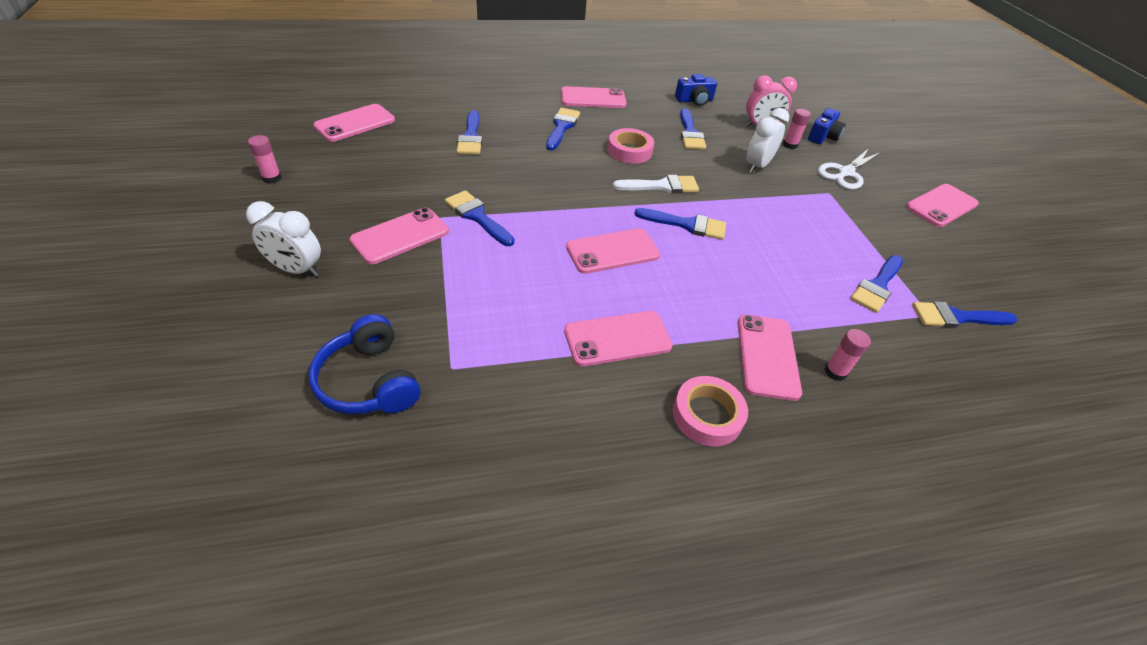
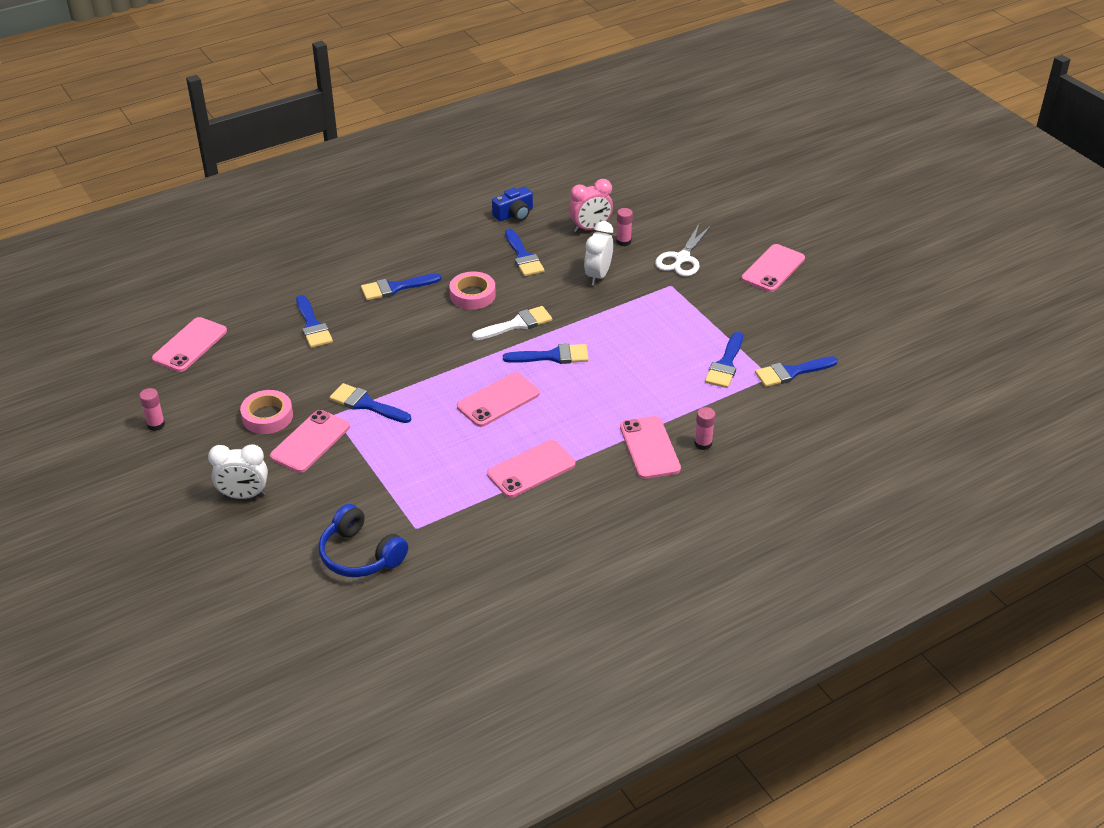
camera: 15 degrees left, 5 degrees down
(562, 127) = (395, 288): blue brush -> blue brush turned 105 degrees counterclockwise
(593, 98) = (410, 243): pink phone -> none
(707, 415) = (616, 502): pink tape -> pink tape (267, 416)
(823, 136) = (653, 221): blue camera -> none

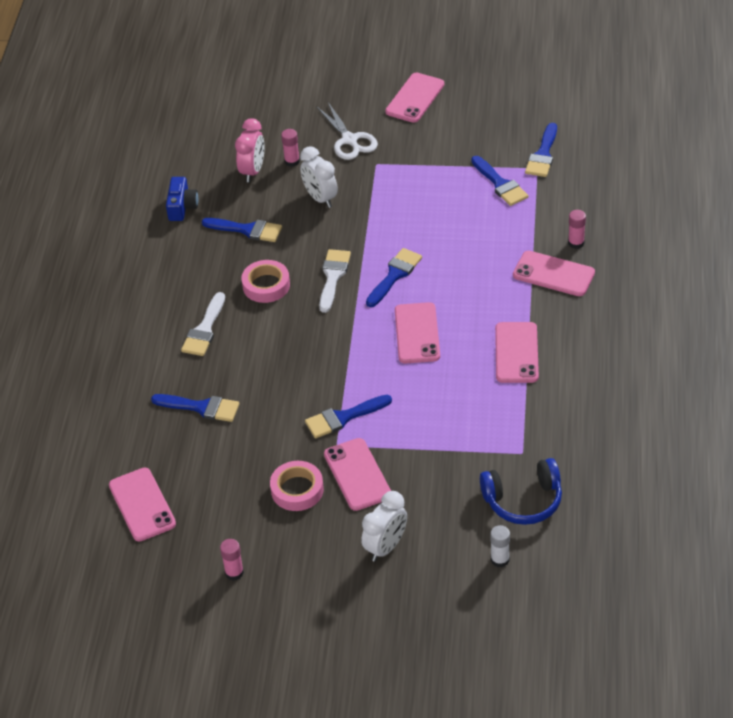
camera: 50 degrees left, 5 degrees up
(281, 571) = (500, 559): none -> white glue stick
(395, 288) = (204, 329): blue brush -> white brush
(773, 269) = (415, 98): pink phone -> pink phone turned 45 degrees clockwise

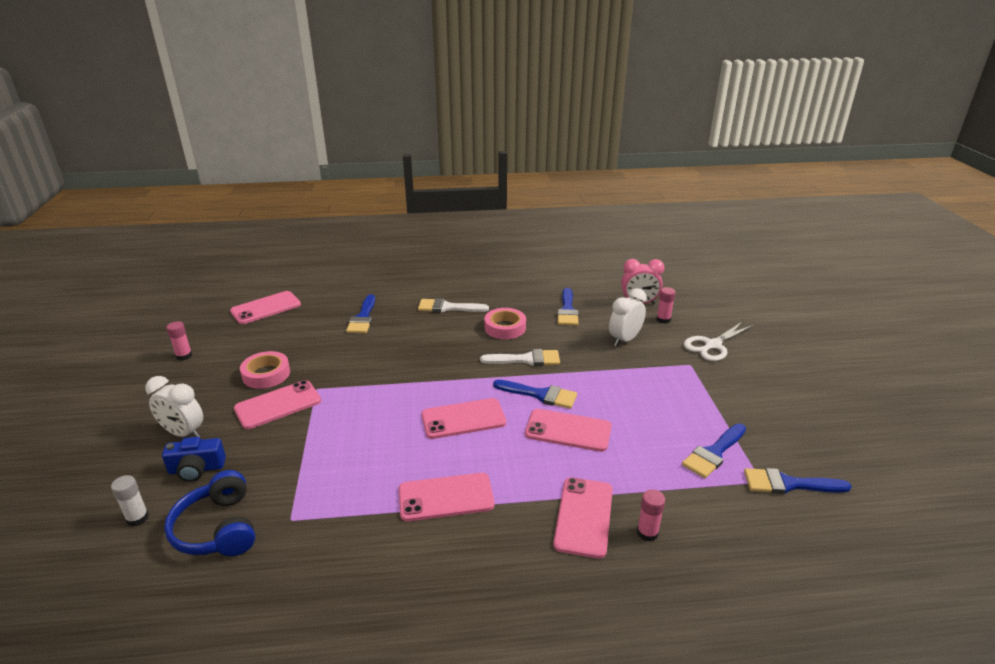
camera: 75 degrees right, 15 degrees down
(182, 207) = (580, 280): blue camera -> blue camera (196, 469)
(343, 417) = (349, 388): blue brush -> none
(415, 98) = (804, 376): pink phone -> pink phone (568, 430)

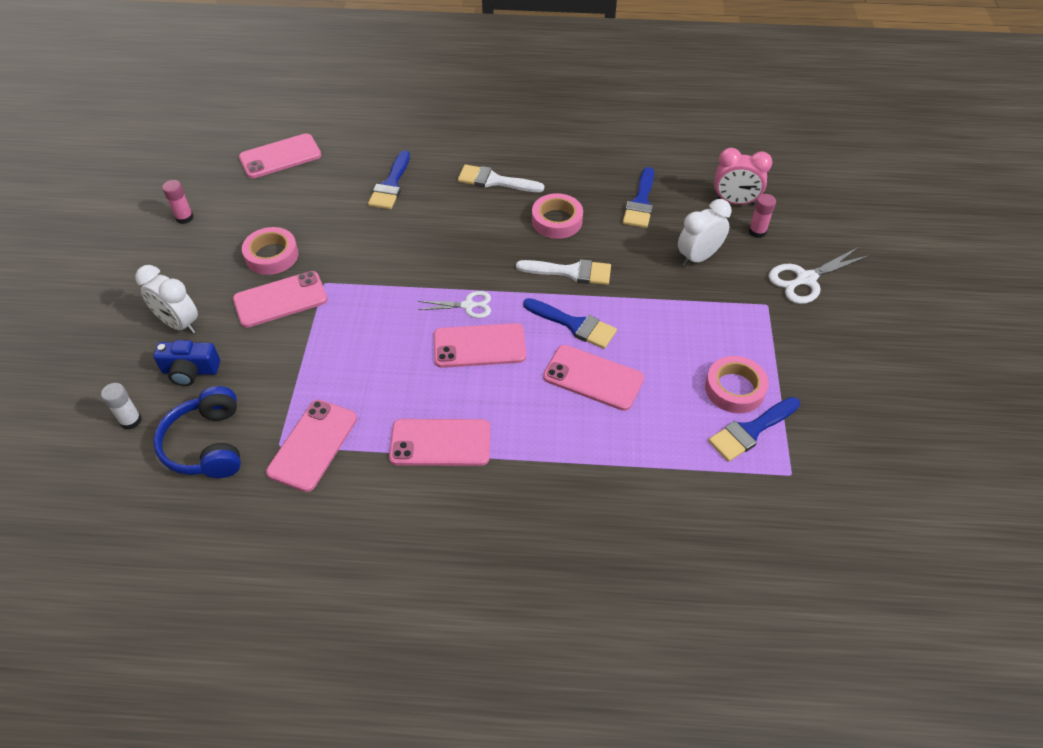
camera: 10 degrees right, 20 degrees up
(446, 391) = (468, 305): none -> white scissors
(583, 516) = (580, 488): pink phone -> pink phone (313, 445)
(647, 533) = (642, 517): pink glue stick -> none
(688, 424) = (734, 389): none -> pink tape
(788, 484) = (821, 482): blue brush -> none

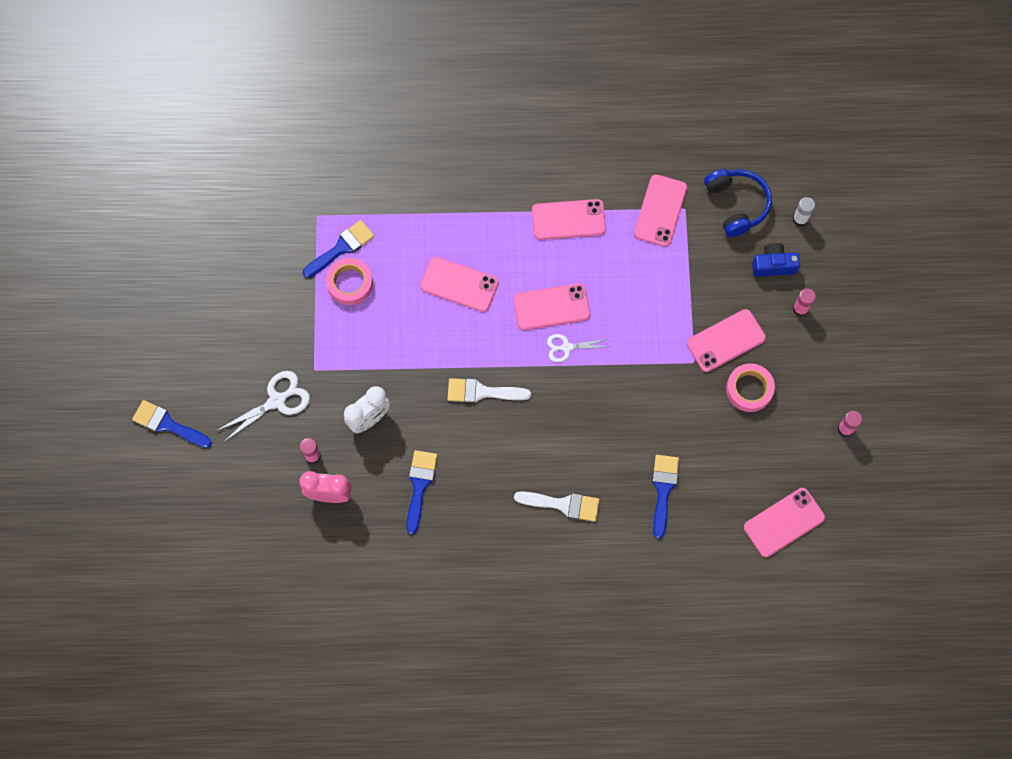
camera: 175 degrees right, 20 degrees up
(179, 324) = (800, 309): white clock -> pink glue stick
(557, 221) = (498, 454): pink tape -> none
(574, 325) = (476, 334): blue brush -> blue brush (168, 424)

